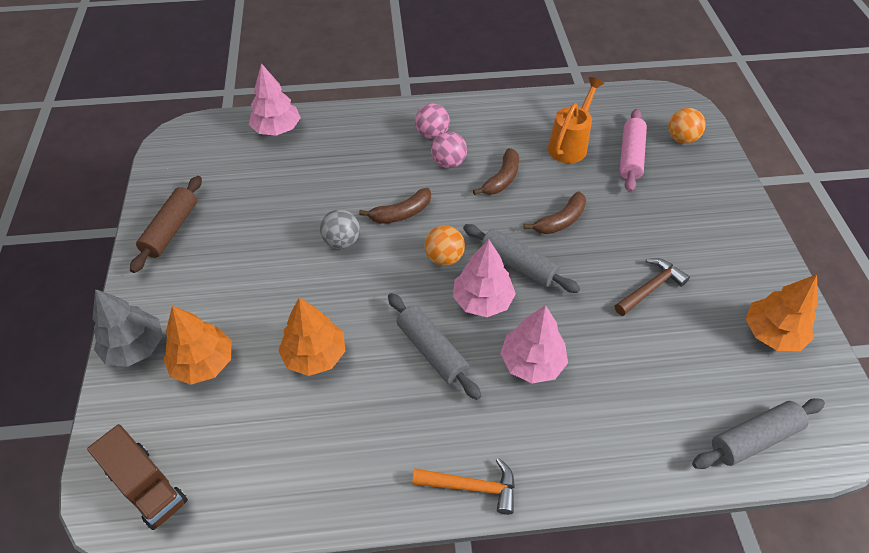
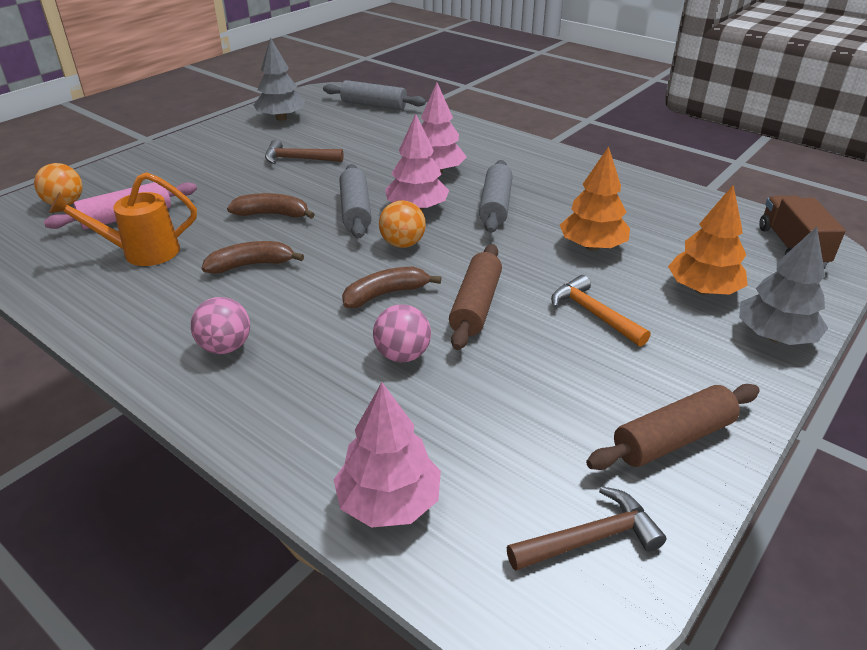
camera: 135 degrees left, 15 degrees down
(185, 165) = (590, 538): none -> brown hammer
(342, 241) = (475, 305): grey ball -> brown rolling pin
(401, 213) = (385, 294): brown banana -> brown banana turned 45 degrees counterclockwise
(448, 163) = (267, 308): pink ball -> pink ball (402, 355)
(471, 486) = (550, 154): orange hammer -> orange hammer (593, 314)
(772, 333) = (281, 118): orange tree -> grey tree

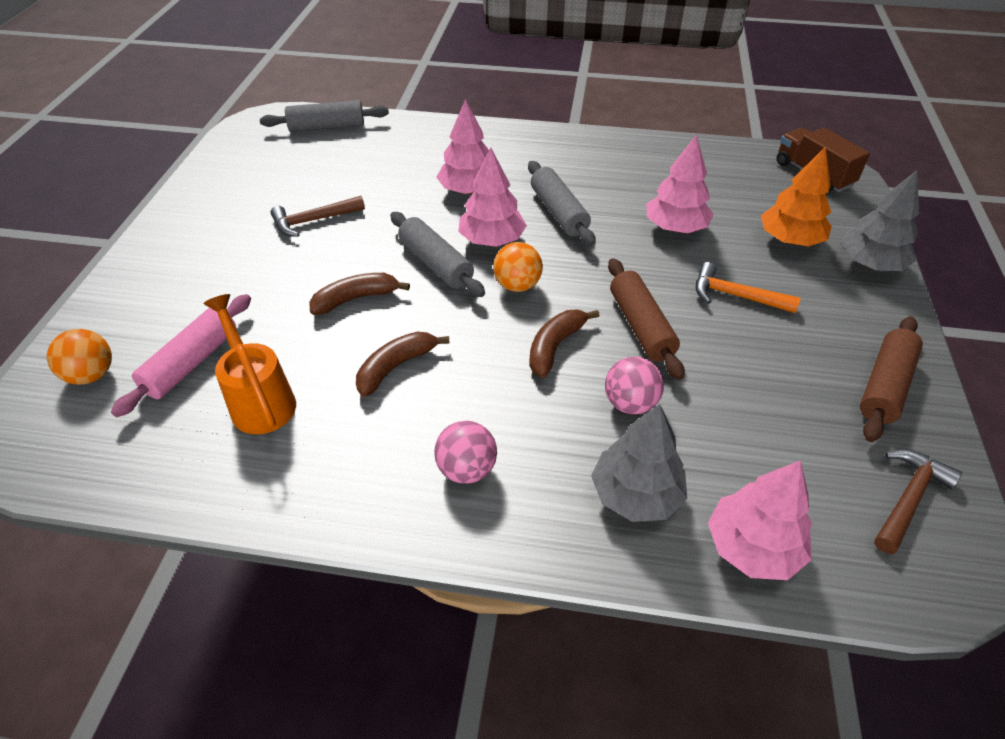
camera: 30 degrees left, 10 degrees up
(142, 252) = (260, 400): orange watering can -> orange watering can turned 105 degrees clockwise
(281, 118) = (240, 173): grey tree -> grey tree (636, 494)
(592, 246) = (675, 227): orange tree -> pink tree

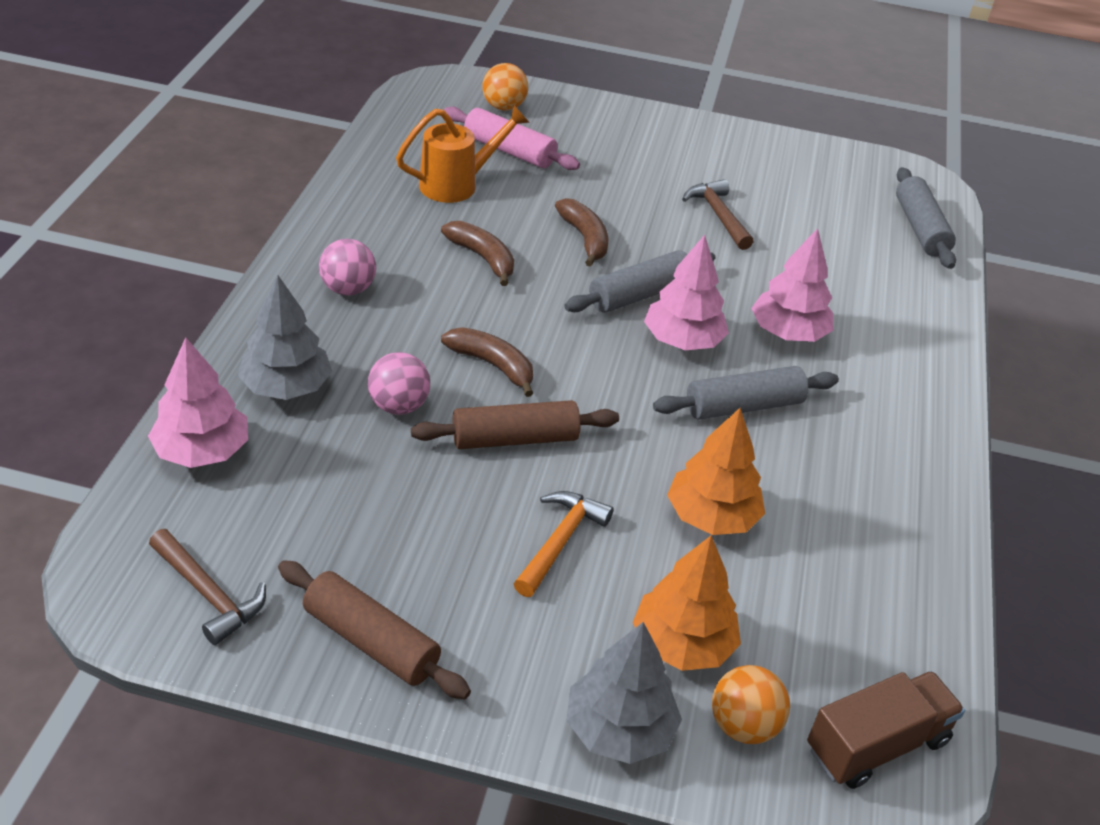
camera: 90 degrees right, 5 degrees down
(517, 285) = (597, 351): orange ball -> orange ball (743, 725)
(675, 227) = (711, 517): pink tree -> orange tree

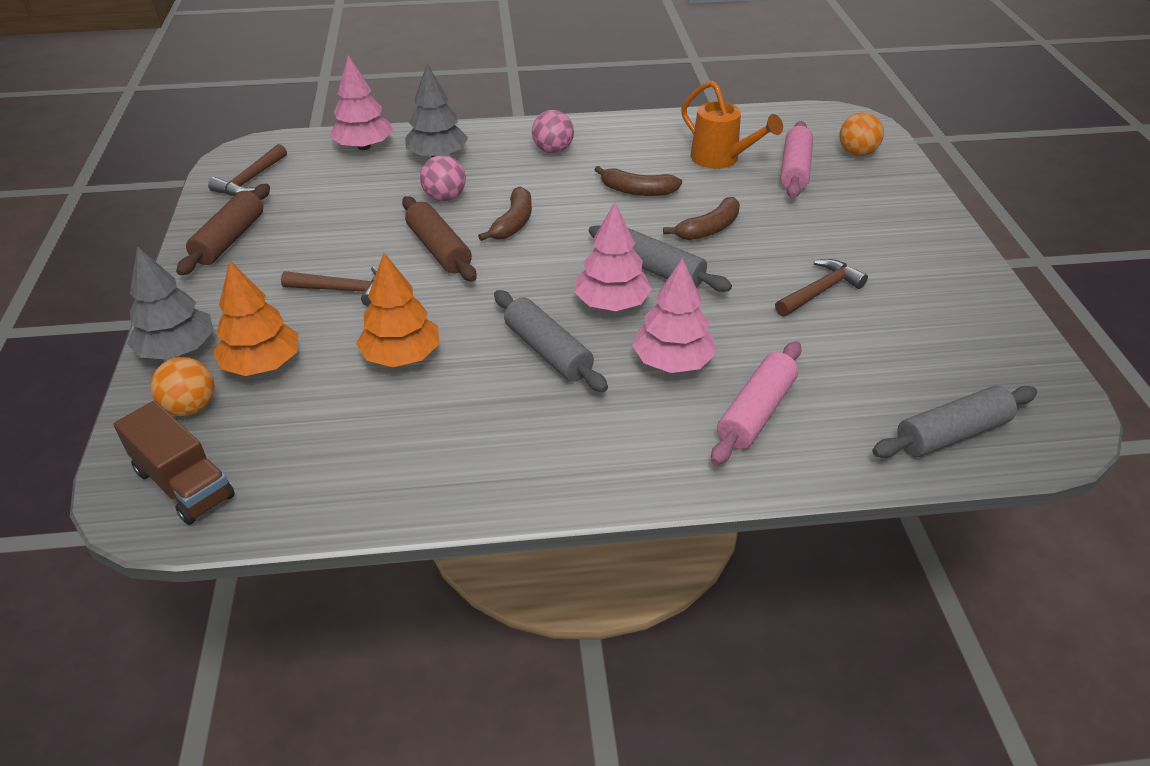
camera: 75 degrees right, 0 degrees up
(483, 258) = (637, 191): brown banana -> brown banana turned 75 degrees clockwise
(559, 542) = (343, 290): orange hammer -> brown hammer
(870, 311) = (756, 412): none -> pink rolling pin

